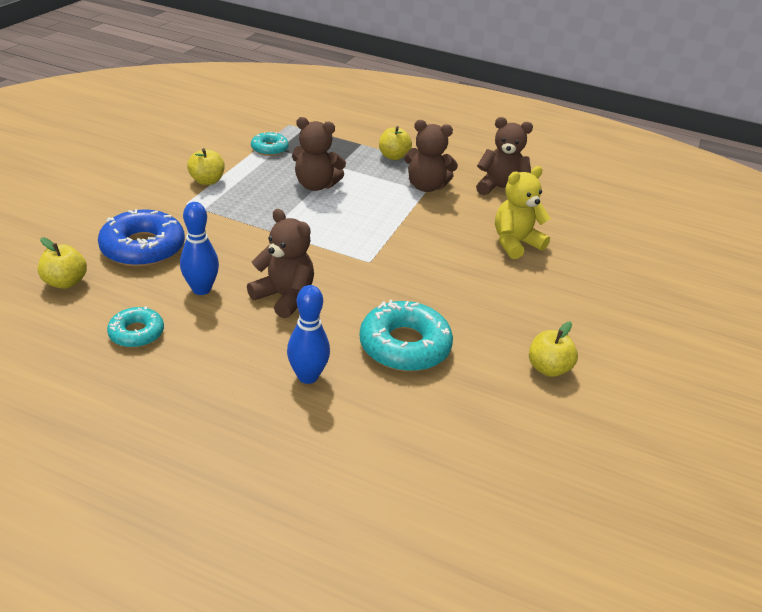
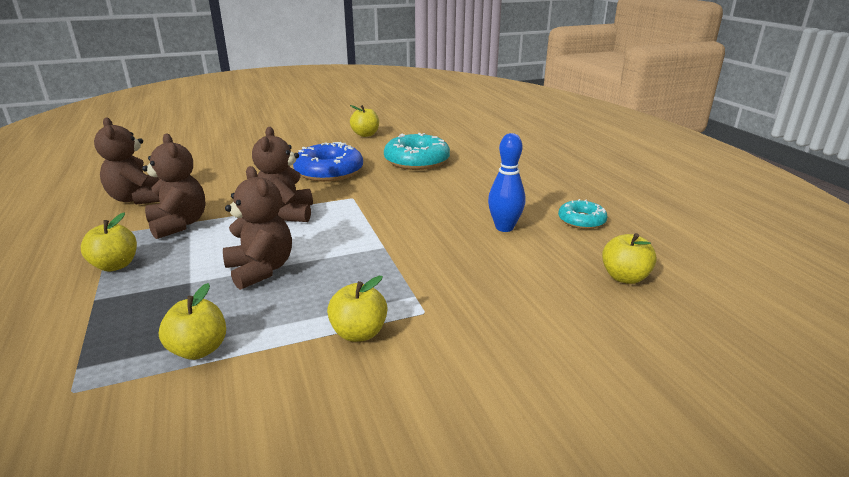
camera: 130 degrees left, 10 degrees down
(143, 248) = (523, 279): blue donut -> blue donut (329, 171)
(269, 149) = (199, 349): turquoise donut -> yellow apple
(284, 297) = (449, 202): brown teddy bear -> brown teddy bear (286, 214)
(307, 376) = (491, 169): blue bowling pin -> none
(515, 243) = (238, 170): yellow teddy bear -> none

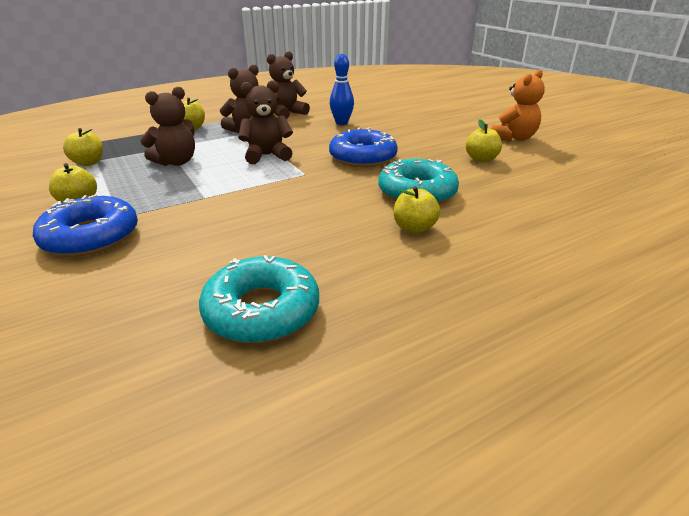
camera: 80 degrees right, 5 degrees up
(329, 119) = (513, 138): none -> orange teddy bear
(460, 308) = (91, 237): none -> blue donut
(504, 227) = (241, 253): blue bowling pin -> blue bowling pin (341, 123)
(581, 220) = (262, 311): turquoise donut -> turquoise donut, size x1.76
(624, 277) = (104, 338): yellow apple -> yellow apple (414, 228)

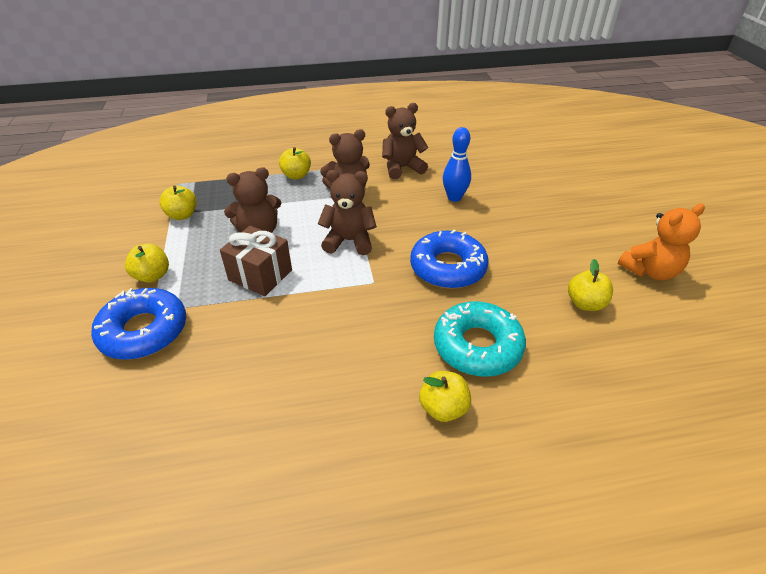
camera: 20 degrees right, 10 degrees up
(195, 185) = (260, 275): none -> brown gift
(262, 311) = (240, 487): turquoise donut -> none

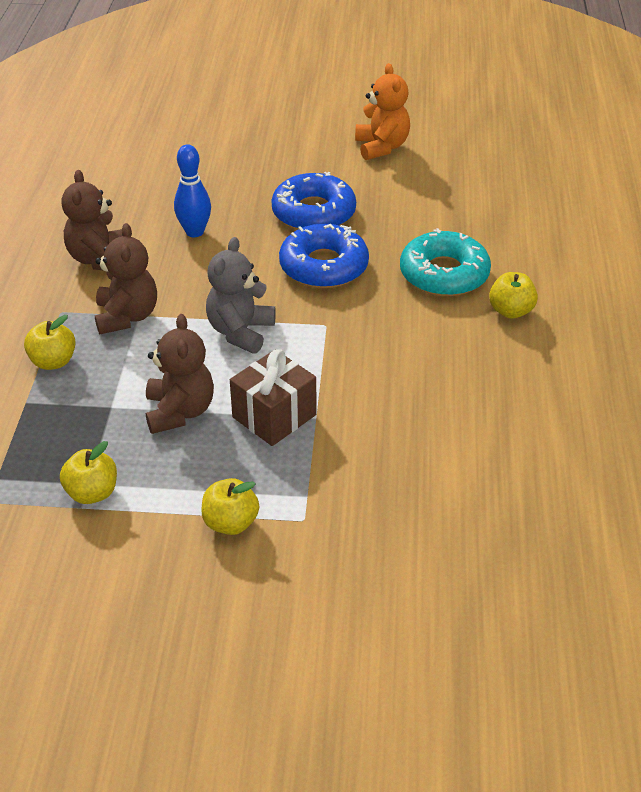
camera: 75 degrees left, 0 degrees up
(144, 331) = (340, 527): blue donut -> blue donut (313, 213)
(349, 241) = (240, 332): brown teddy bear -> grey teddy bear
(585, 303) = (411, 197): yellow apple -> none

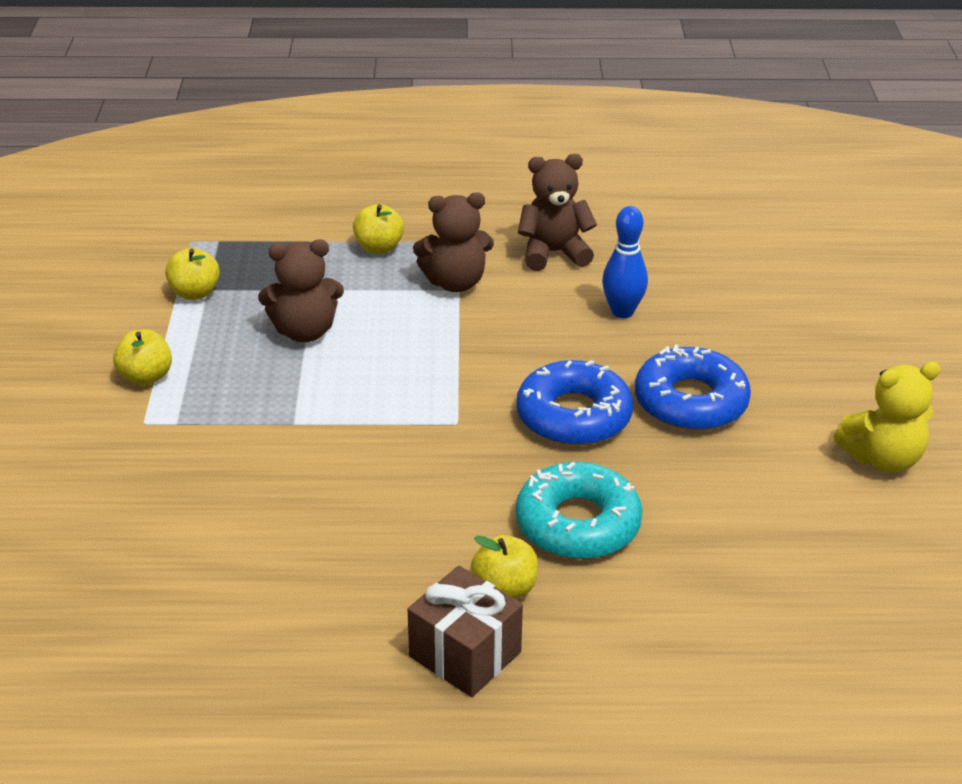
camera: 85 degrees right, 5 degrees down
(240, 332) = (437, 360): grey teddy bear -> none
(274, 416) = (297, 394): brown gift -> brown gift (465, 654)
(381, 147) = (882, 458): orange teddy bear -> yellow teddy bear

